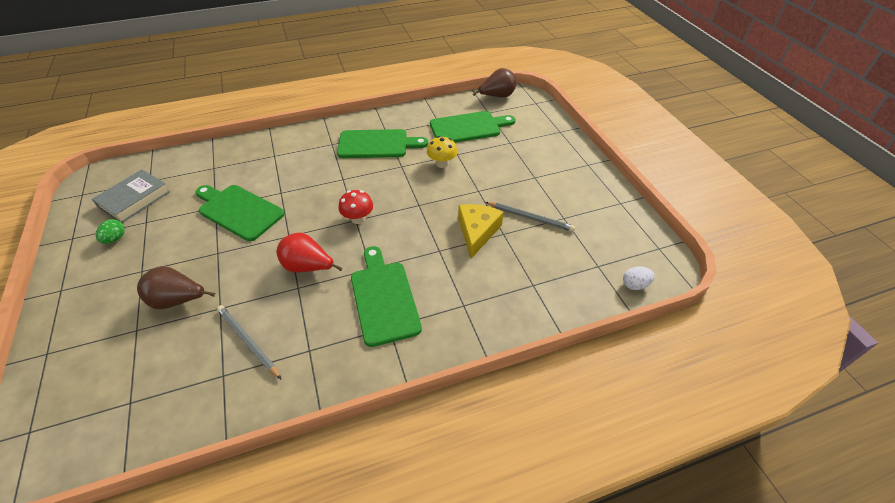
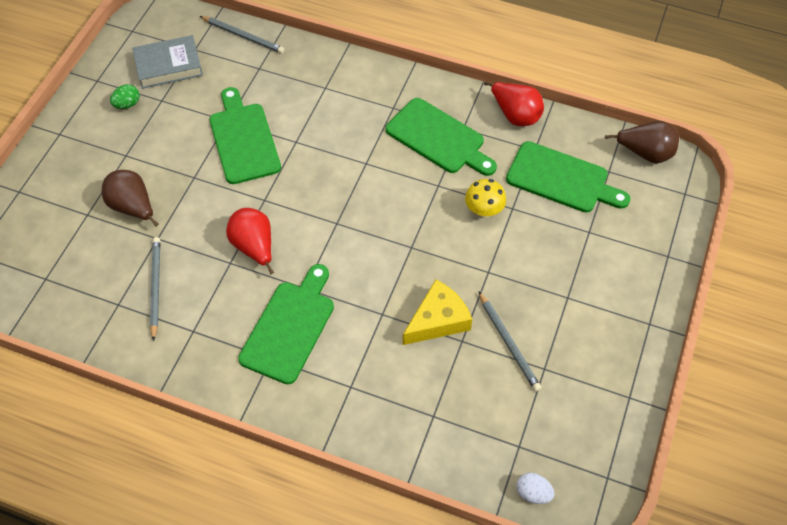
camera: 40 degrees right, 10 degrees up
(184, 157) = (243, 36): none -> grey pencil
(358, 218) = (340, 223): red mushroom -> none
(410, 113) = (515, 115): none -> red pear

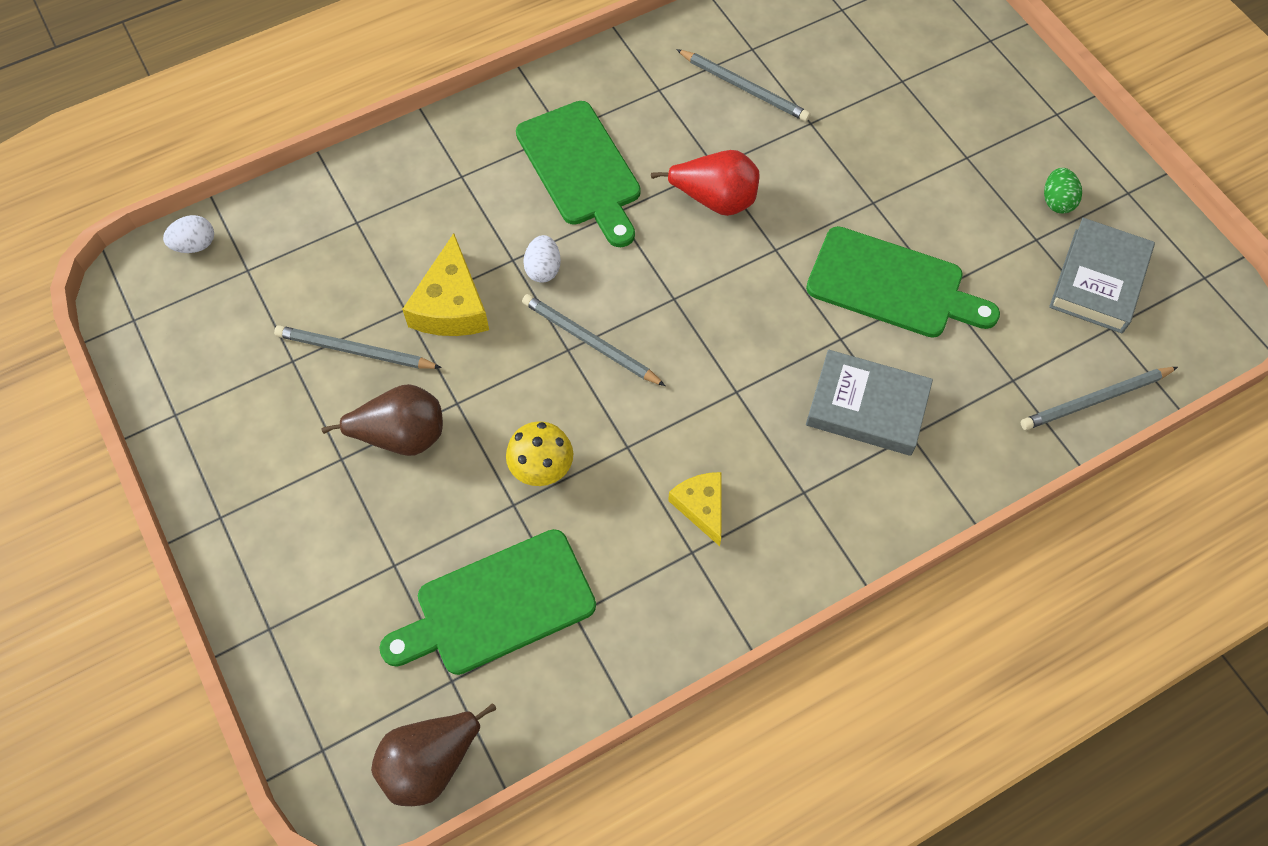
camera: 130 degrees right, 5 degrees up
(133, 207) = (876, 124): brown pear -> brown pear (401, 436)
(326, 110) = (867, 407): none -> grey book
(374, 294) = (543, 269): none -> white egg
(397, 241) = (590, 342): none -> grey pencil
(438, 138) = (701, 507): green cutting board -> yellow cheese
(515, 115) = (654, 642): red pear -> none

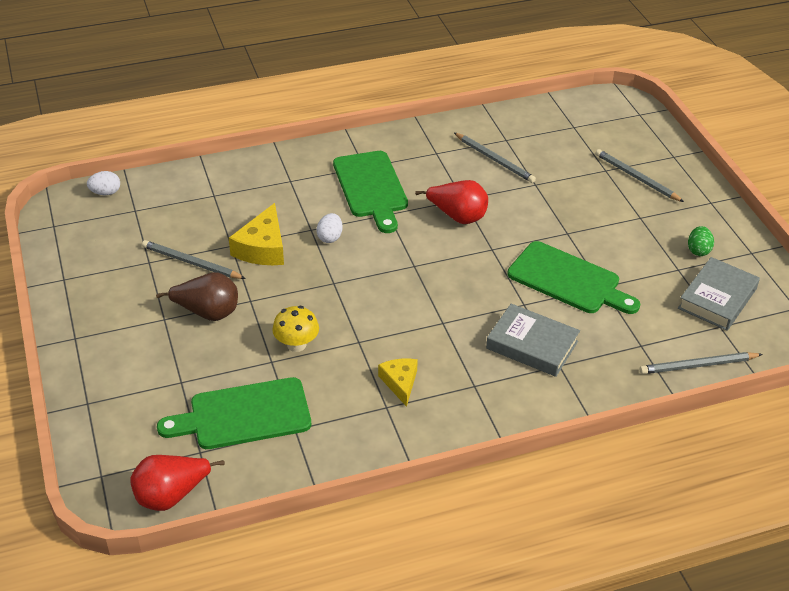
camera: 10 degrees right, 20 degrees down
(430, 763) = (171, 495): brown pear -> red pear
(590, 342) = (350, 281): grey pencil -> grey pencil (636, 178)

